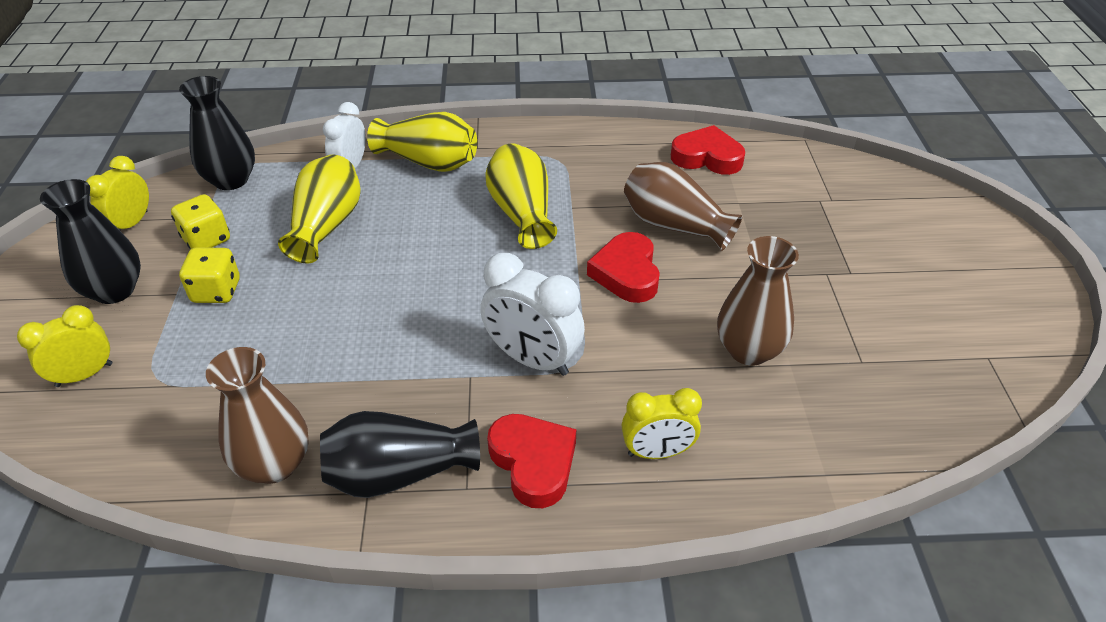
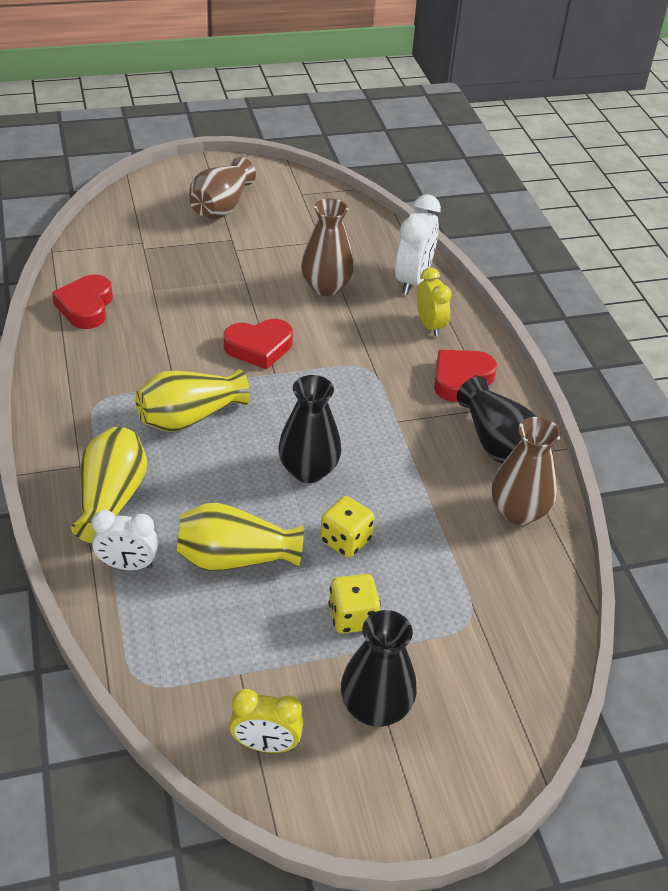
camera: 105 degrees left, 0 degrees up
(84, 375) = (486, 678): yellow clock -> none
(207, 239) = (278, 656): yellow dice -> yellow dice (345, 540)
(231, 180) = (166, 674): black vase -> black vase (308, 470)
(532, 359) = (369, 389): white clock -> white clock (412, 280)
(674, 225) = (191, 324): brown vase -> brown vase (221, 206)

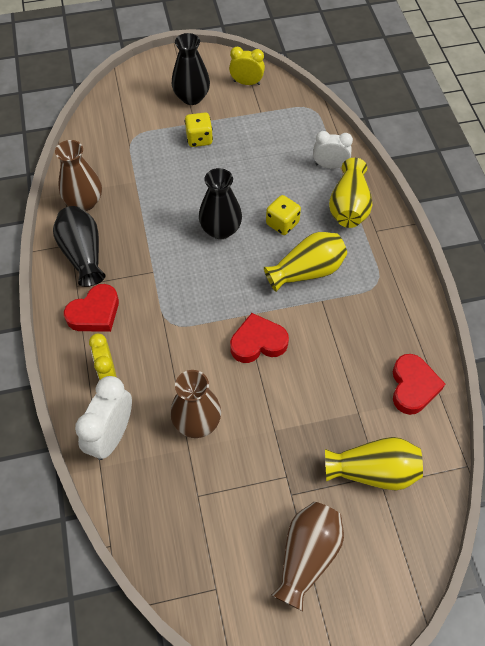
camera: 175 degrees left, 15 degrees up
(235, 558) = (267, 170): yellow vase -> yellow vase (373, 471)
(345, 540) = (199, 182): yellow dice -> yellow dice (282, 223)

